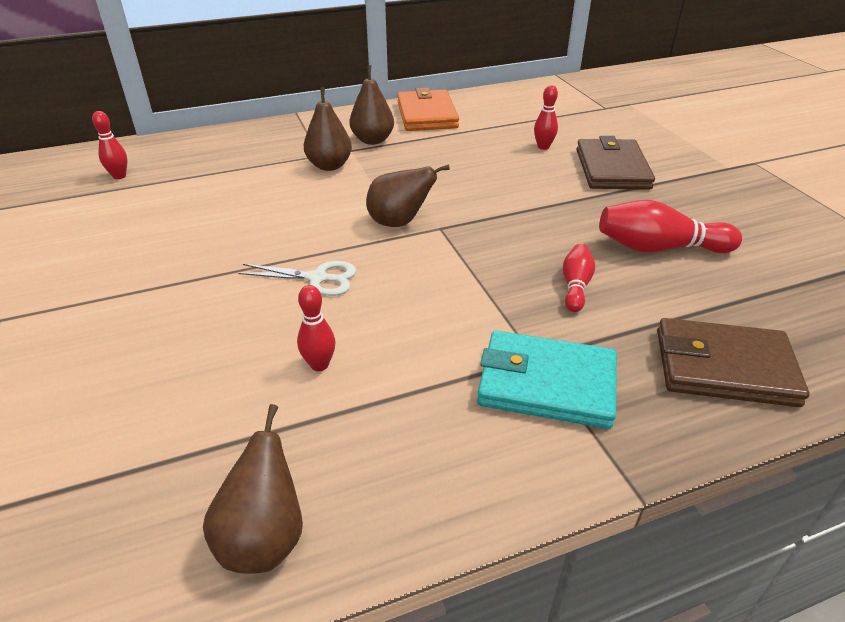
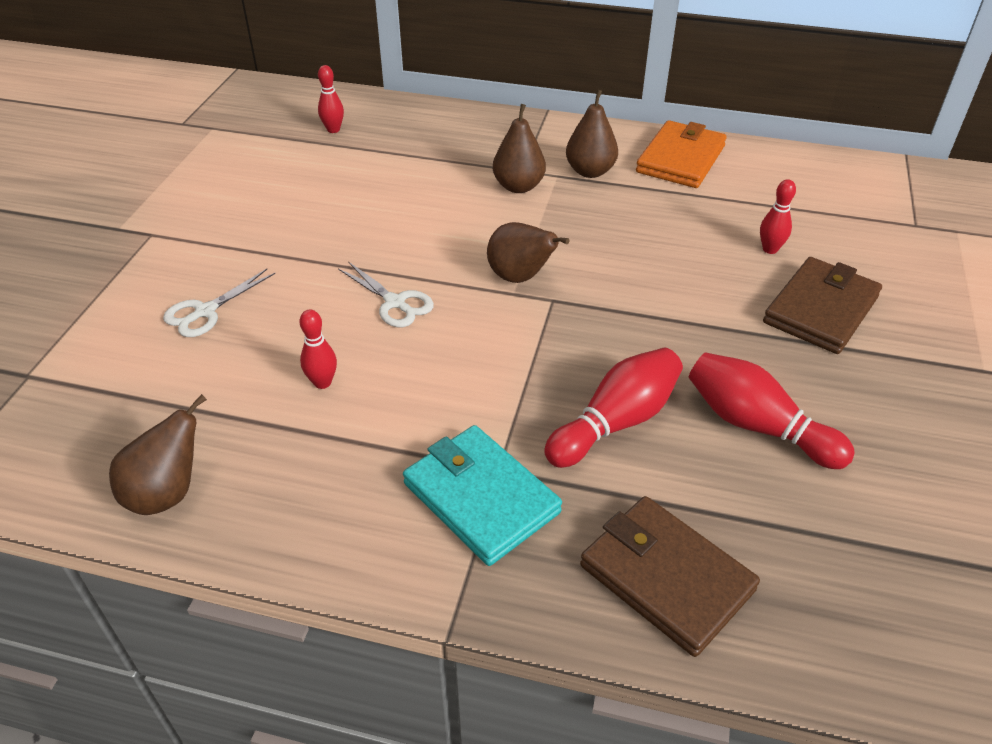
camera: 35 degrees right, 5 degrees up
(135, 360) = (205, 312): none -> white scissors
(575, 286) = (615, 422): red bowling pin -> red bowling pin, size x1.73

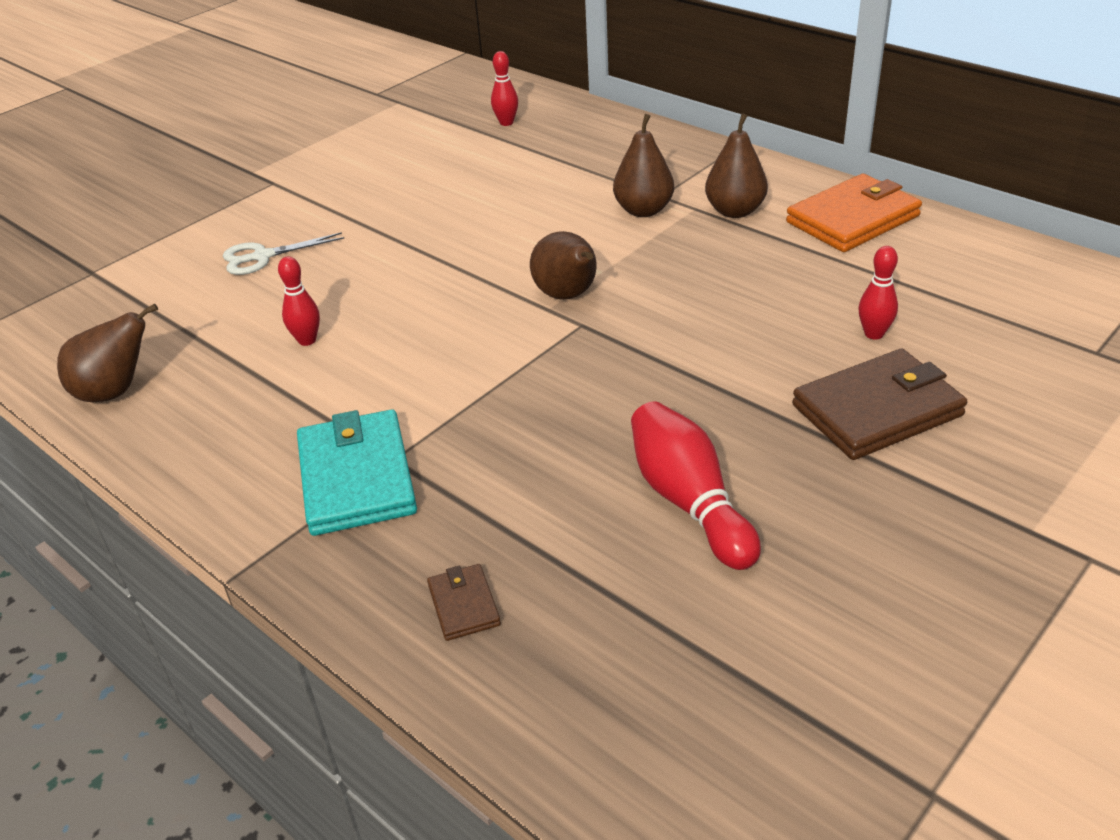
camera: 30 degrees right, 5 degrees down
(395, 303) = (428, 289): white scissors -> none
(615, 422) = (542, 453): red bowling pin -> none
(666, 577) = (464, 605): brown wallet -> brown wallet, size x0.48

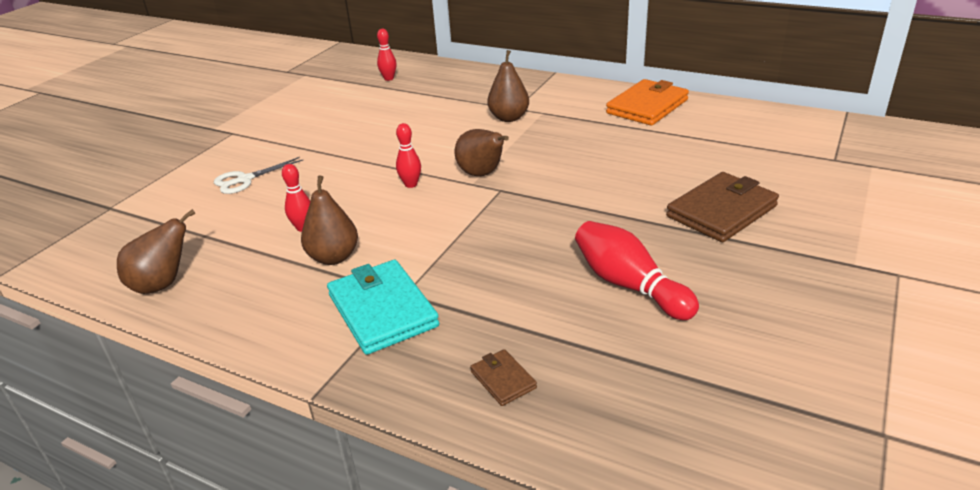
camera: 15 degrees left, 5 degrees down
(735, 211) = (569, 111): brown pear -> brown pear (334, 257)
(874, 334) = (695, 168): red bowling pin -> red bowling pin (411, 184)

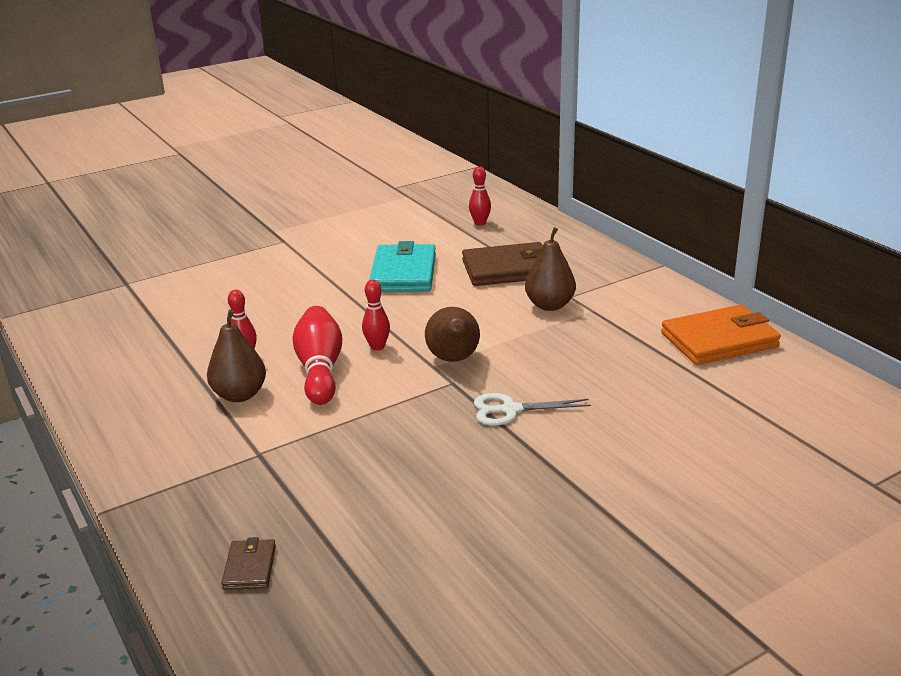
camera: 30 degrees right, 5 degrees down
(162, 284) = (96, 368): brown pear -> none
(244, 180) = (247, 292): white scissors -> white scissors (510, 410)
(382, 310) = (226, 461): turquoise wallet -> turquoise wallet (403, 273)
(629, 285) = (459, 531): red bowling pin -> red bowling pin (320, 370)
(722, 211) = (652, 493): brown wallet -> brown wallet (508, 269)

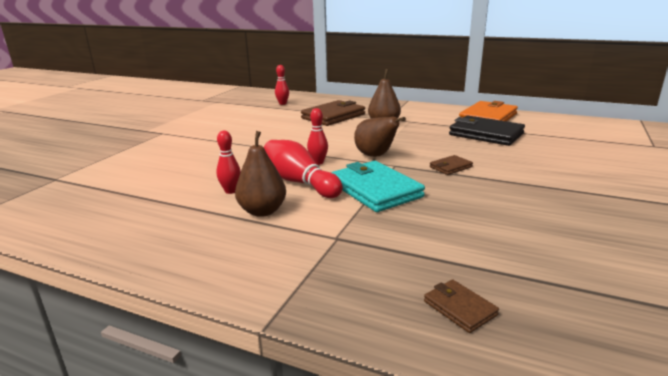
camera: 35 degrees left, 5 degrees down
(403, 273) = (274, 129): turquoise wallet -> turquoise wallet (375, 190)
(510, 410) = (450, 167): white scissors -> brown wallet
(655, 371) = (485, 134): none -> black wallet

